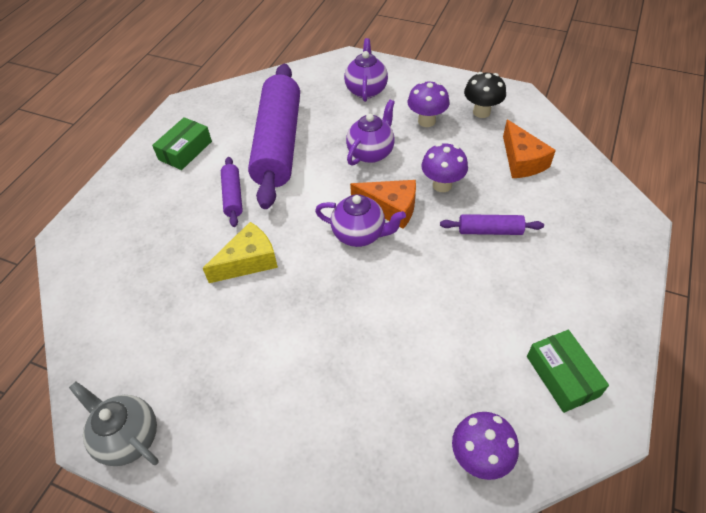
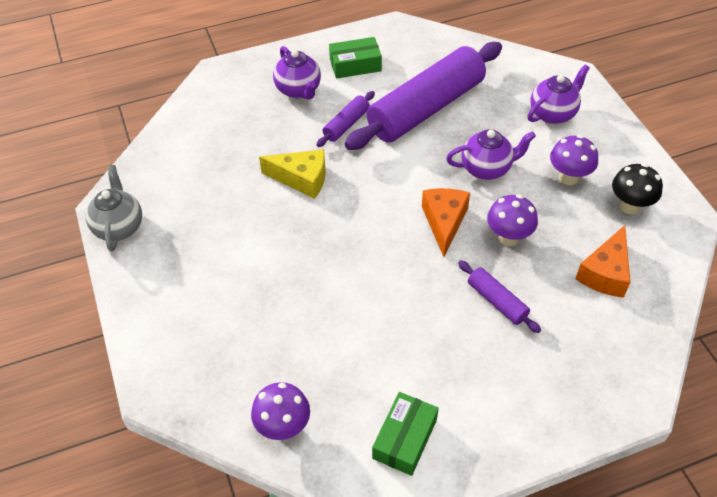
camera: 45 degrees right, 0 degrees up
(359, 234) = (397, 222): purple teapot -> purple teapot (298, 90)
(391, 208) = (444, 222): orange cheese -> orange cheese turned 150 degrees counterclockwise

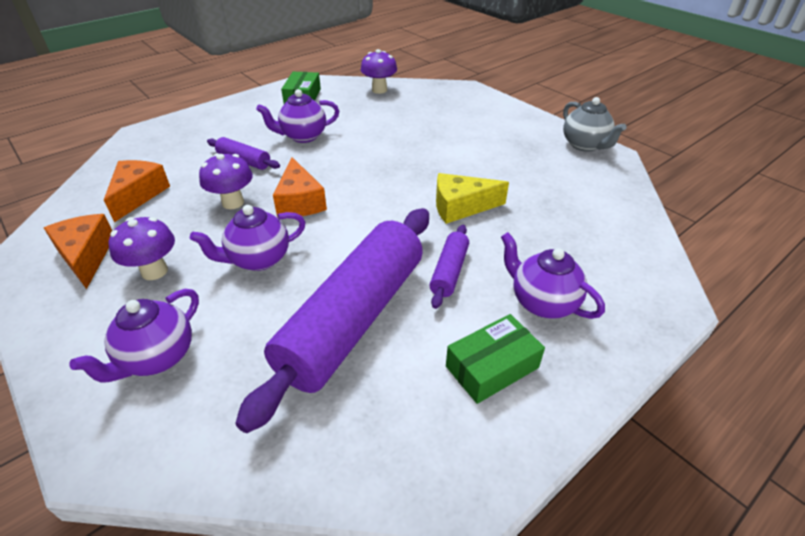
camera: 160 degrees right, 10 degrees down
(422, 332) = (303, 136): none -> purple teapot
(629, 206) = (86, 256): black mushroom -> orange cheese

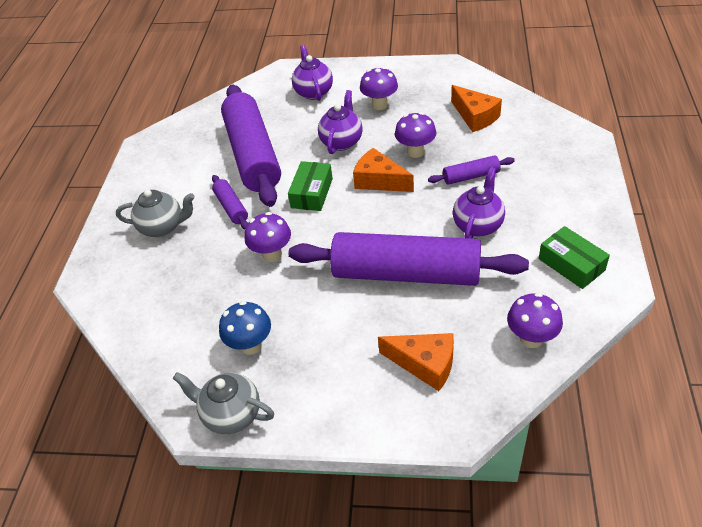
camera: 140 degrees right, 5 degrees up
(86, 256) = (424, 86): orange cheese -> orange cheese (425, 364)
(388, 142) = (406, 273): none -> purple rolling pin
(461, 207) = (272, 254): yellow cheese -> purple mushroom
(492, 367) = (166, 182): green box -> green box (312, 193)
(540, 166) = (250, 345): none -> blue mushroom
(542, 302) = (163, 227): purple teapot -> grey teapot

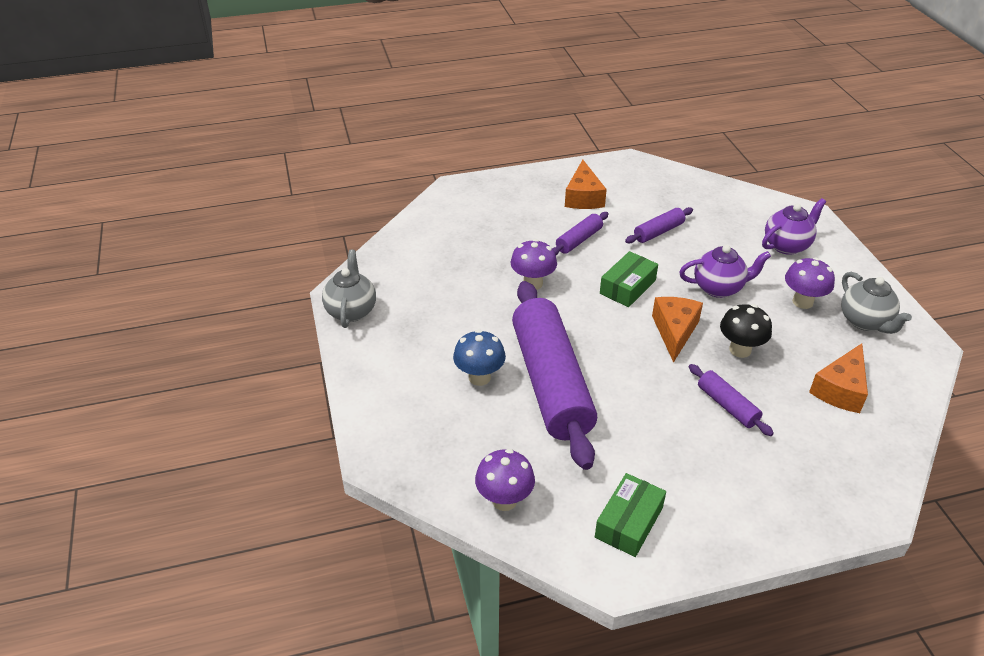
camera: 65 degrees right, 5 degrees down
(163, 227) = (533, 208): grey teapot -> grey teapot (865, 322)
(250, 345) = (423, 301): blue mushroom -> blue mushroom (479, 377)
(252, 155) = (658, 232): purple rolling pin -> purple rolling pin, size x0.43
(312, 193) = (627, 287): green box -> green box turned 45 degrees counterclockwise
(415, 152) = (740, 350): purple mushroom -> black mushroom
(425, 364) = (442, 421): orange cheese -> orange cheese (583, 197)
(478, 225) = (650, 427): purple teapot -> none

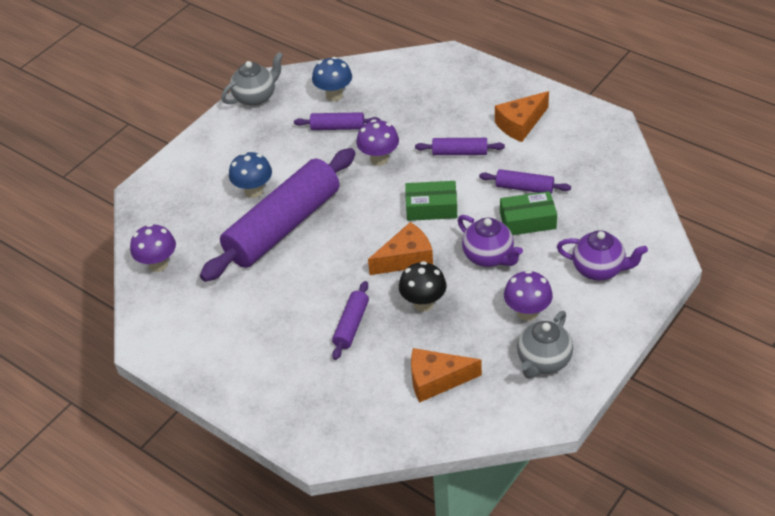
camera: 55 degrees right, 5 degrees up
(417, 266) = (334, 95): none -> blue mushroom
(461, 285) = (337, 127): none -> purple rolling pin
(628, 522) = (191, 330): green box -> green box (527, 220)

